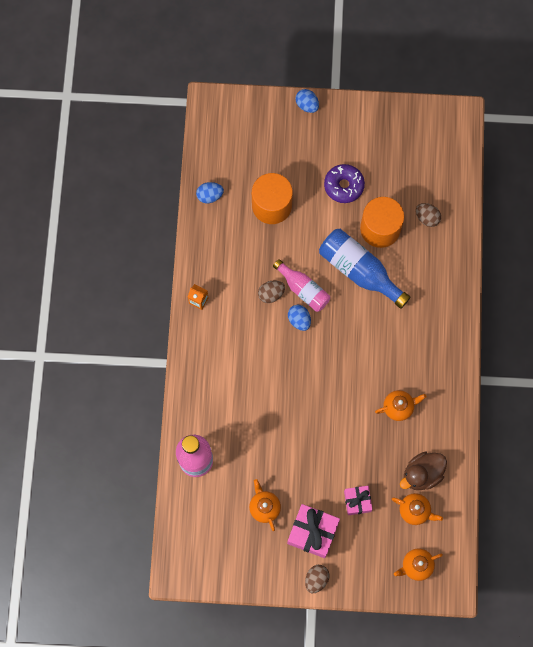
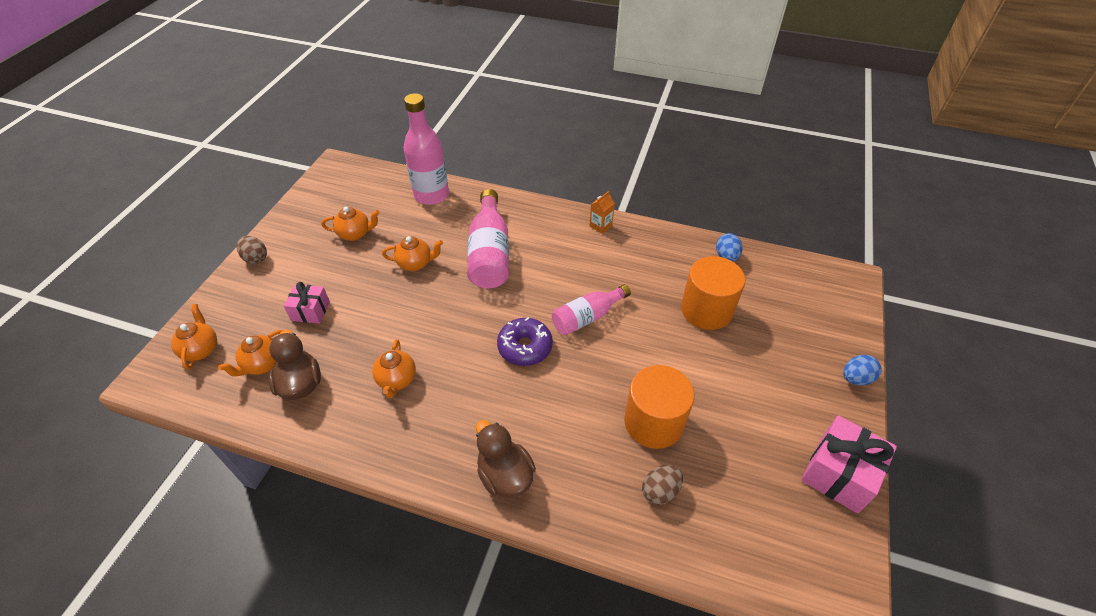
camera: 105 degrees right, 25 degrees down
(256, 383) = (490, 253): none -> pink bottle
(271, 294) = (590, 286): brown egg -> none
(284, 440) = (415, 263): none -> orange teapot
(299, 320) = (549, 305): blue egg -> none
(312, 532) = (304, 265): pink gift -> pink gift (839, 474)
(343, 186) = (726, 393): purple donut -> purple donut (525, 347)
(359, 271) = (596, 382): blue bottle -> none
(445, 311) = (505, 475): none -> brown duck

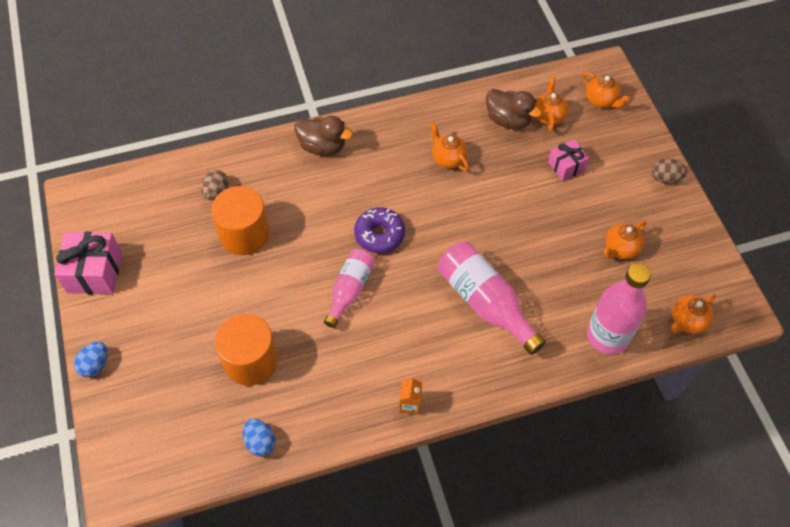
camera: 145 degrees right, 10 degrees up
(415, 263) = (536, 253): orange teapot -> orange teapot (687, 321)

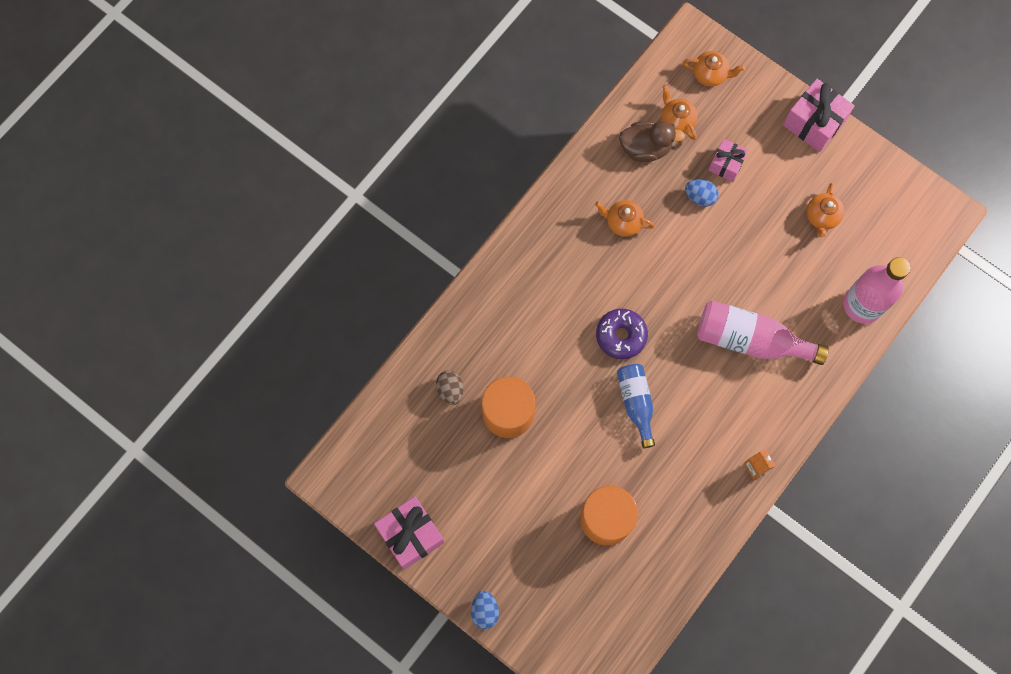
camera: 35 degrees left, 15 degrees up
(260, 442) = (667, 577): blue egg -> blue egg (700, 197)
(322, 146) = (505, 282): brown duck -> none
(350, 290) = (636, 403): pink bottle -> blue bottle
(665, 178) = (814, 123): brown egg -> pink gift
(687, 321) = (913, 250): orange teapot -> none

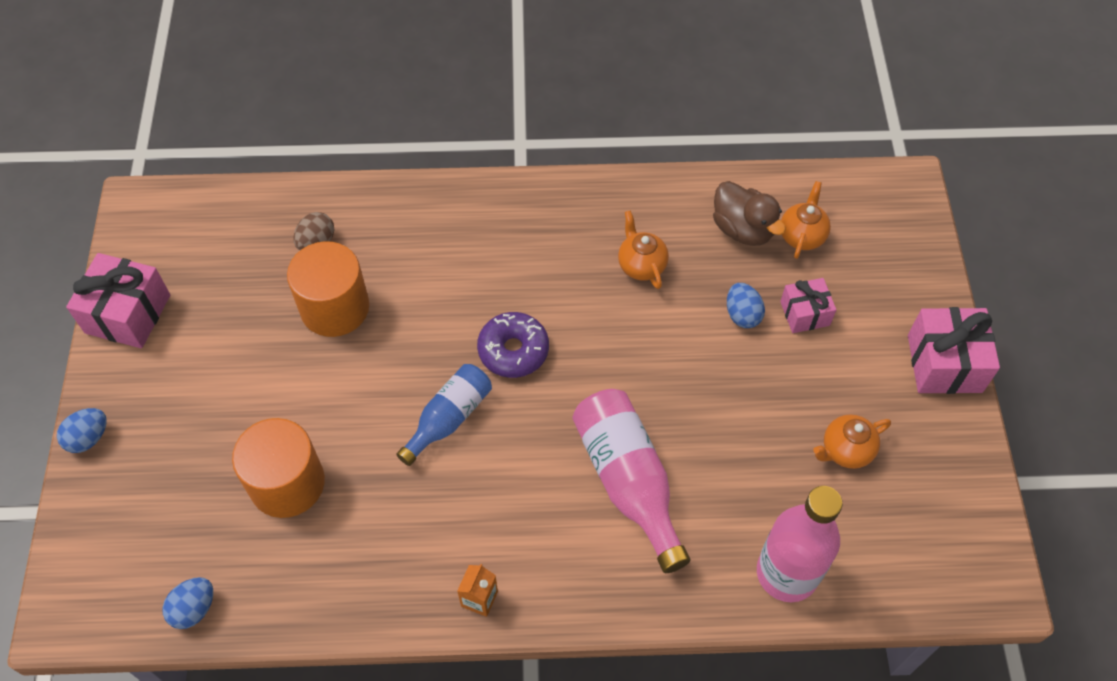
camera: 50 degrees right, 15 degrees down
(644, 618) = (194, 609): none -> blue egg
(710, 75) = (885, 230): orange teapot -> none

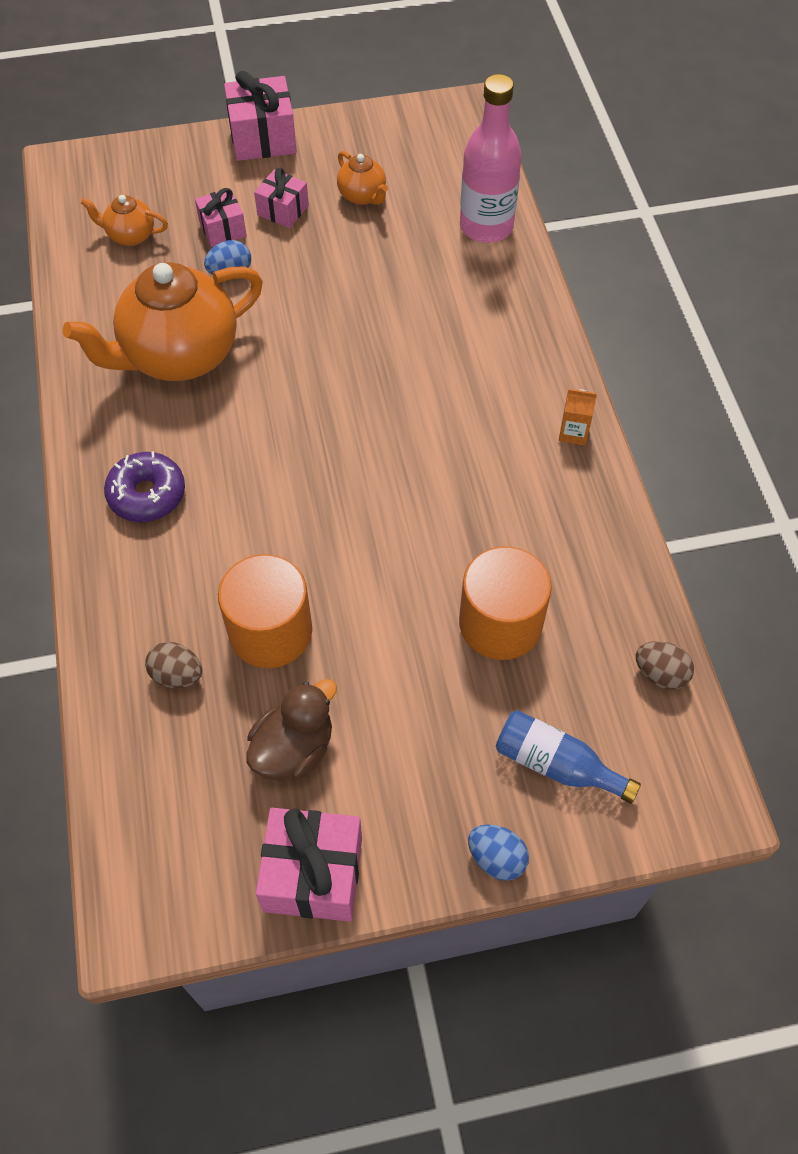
camera: 100 degrees left, 0 degrees up
(194, 609) = (660, 674): blue egg -> brown egg
(449, 418) = (392, 491): blue bottle -> blue bottle (556, 764)
(513, 350) = (300, 449): purple donut -> purple donut (147, 494)
(628, 481) = (428, 339): pink bottle -> none
(641, 265) = (179, 356): orange teapot -> orange teapot, size x2.21
(743, 229) = (126, 280): brown duck -> brown duck (294, 749)
(828, 370) = (283, 210): none -> pink gift

